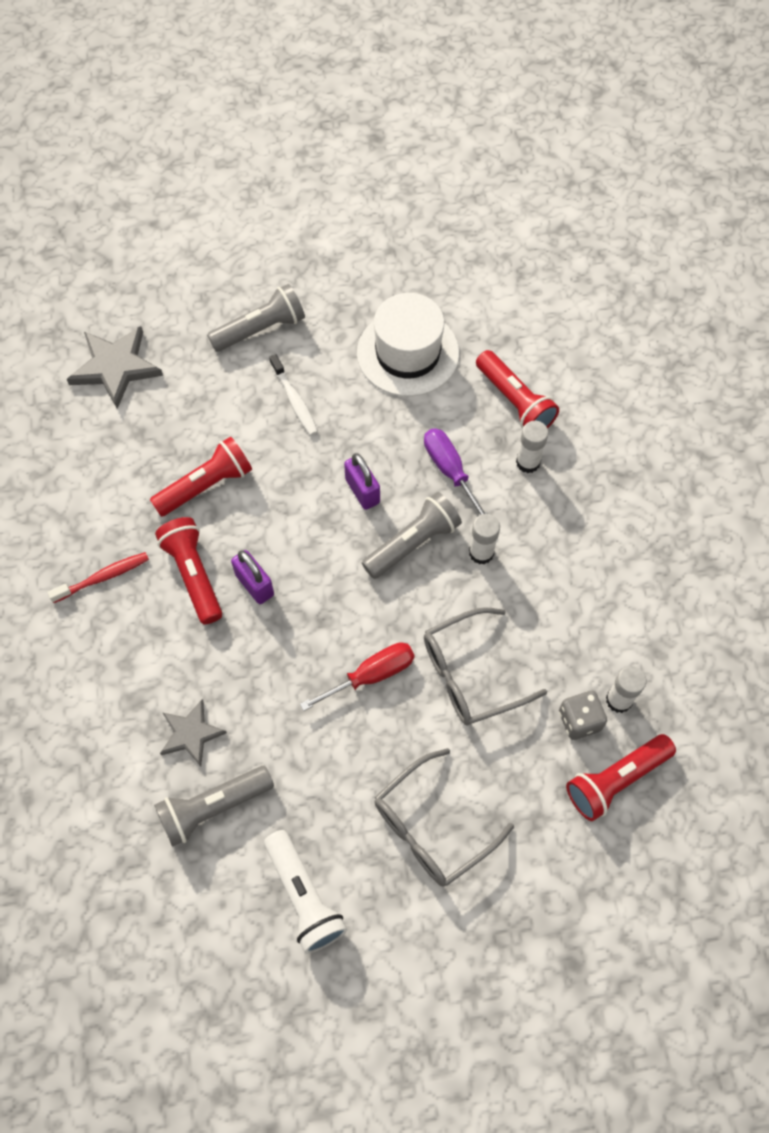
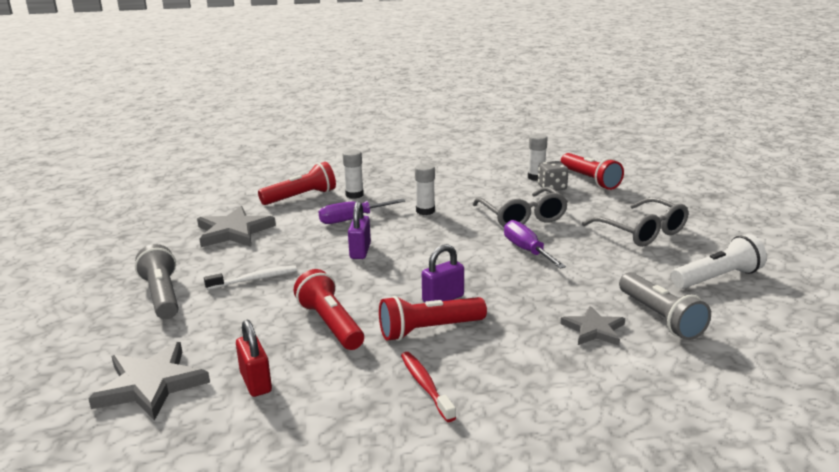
camera: 85 degrees left, 40 degrees down
(115, 443) = (256, 382): none -> red padlock
(362, 491) = (360, 251): purple padlock -> purple padlock turned 60 degrees counterclockwise
(371, 675) = (527, 250): red screwdriver -> purple screwdriver
(408, 353) = (234, 231): white hat -> grey star
(413, 543) = (413, 233): grey flashlight -> none

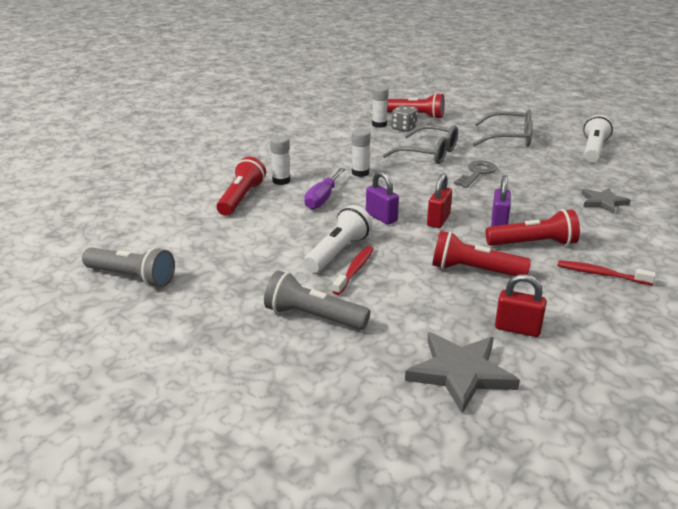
camera: 45 degrees left, 5 degrees up
(234, 231) = (250, 246): grey star -> none
(254, 279) = (355, 270): white toothbrush -> red toothbrush
(273, 262) = (338, 252): none -> white flashlight
(397, 273) = (438, 220): none -> red padlock
(429, 330) = (533, 244): red flashlight -> red flashlight turned 120 degrees counterclockwise
(527, 250) = (477, 173): purple screwdriver -> grey key
(660, 318) = (614, 182): grey flashlight -> grey flashlight (132, 277)

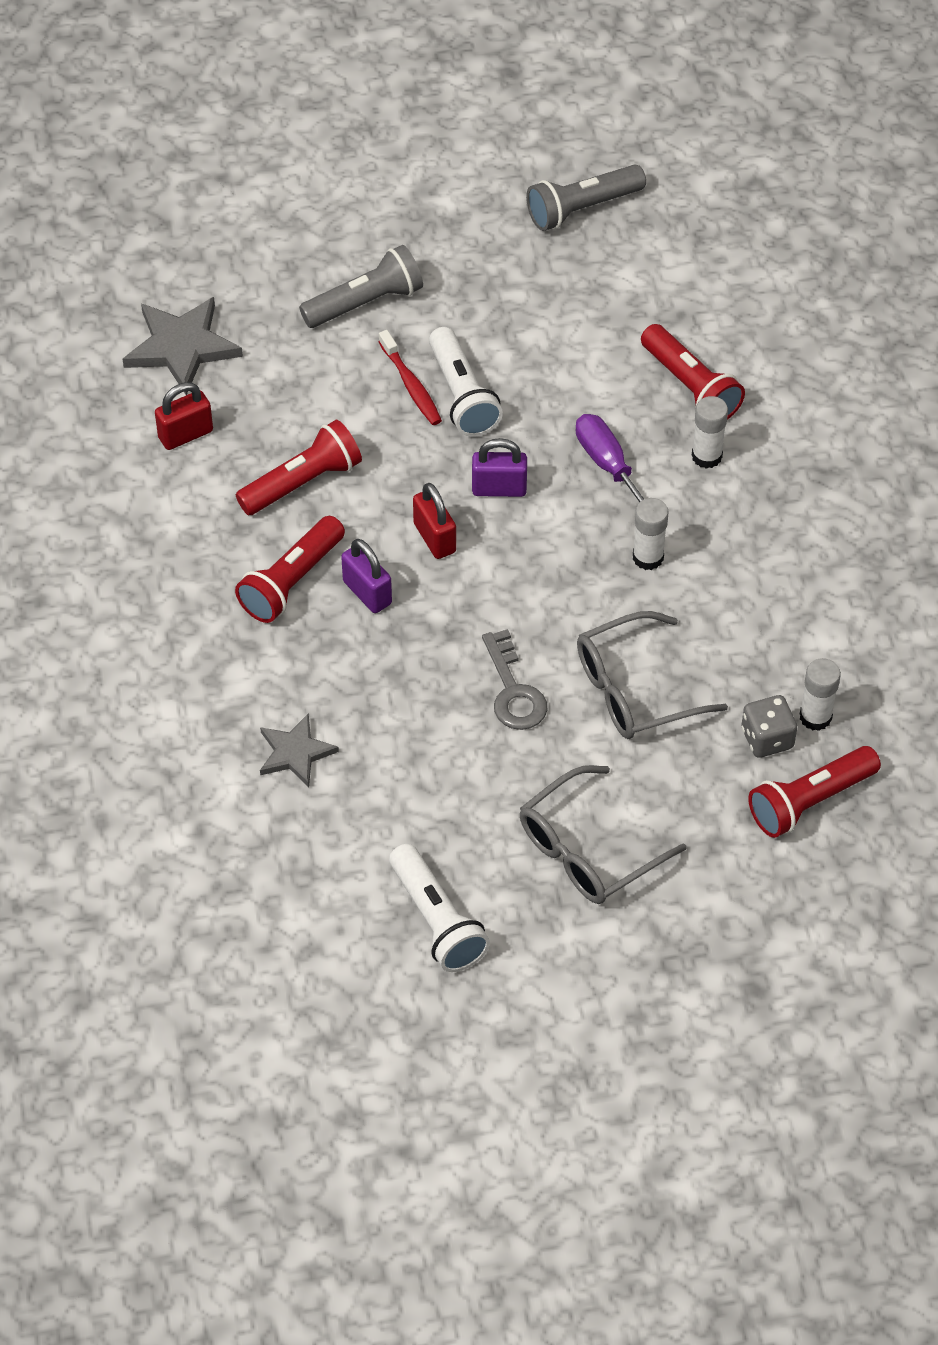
camera: 130 degrees right, 25 degrees up
(601, 274) = (179, 584): red toothbrush -> none

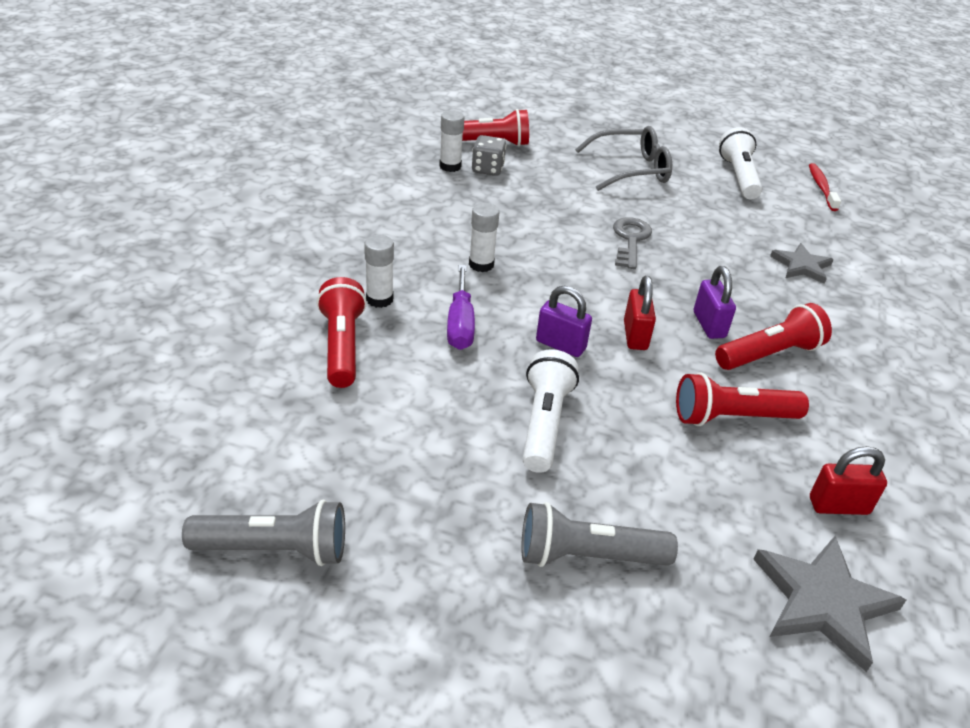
camera: 155 degrees left, 15 degrees down
(411, 385) = (587, 452): red toothbrush -> red toothbrush (821, 187)
(635, 689) = (549, 213): grey glasses -> none

